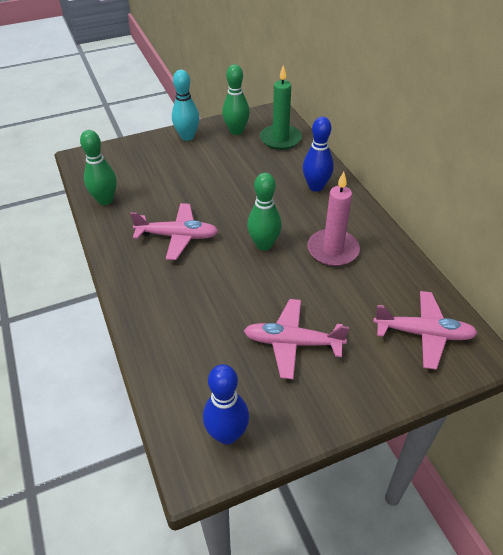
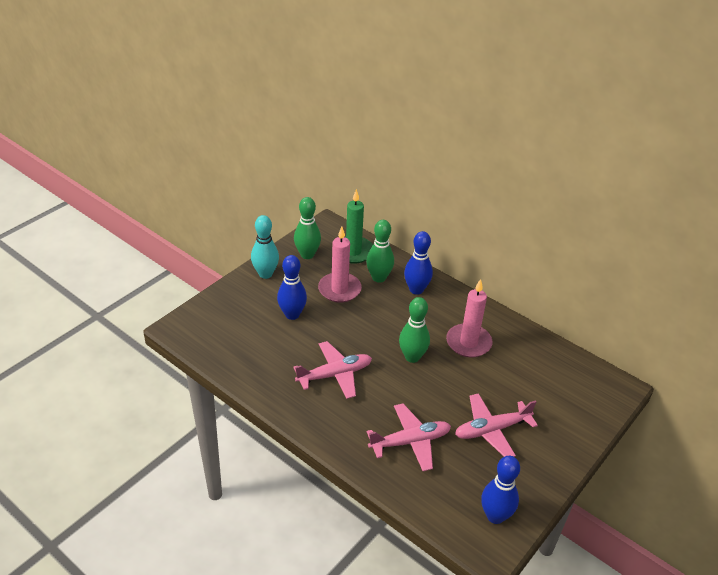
camera: 30 degrees left, 5 degrees down
(105, 200) = (240, 363): green bowling pin -> green bowling pin (379, 278)
(182, 175) = (292, 314): none -> blue bowling pin
(242, 166) = (339, 289): none -> pink candle
(424, 334) = (575, 387): pink plane -> pink plane (410, 442)

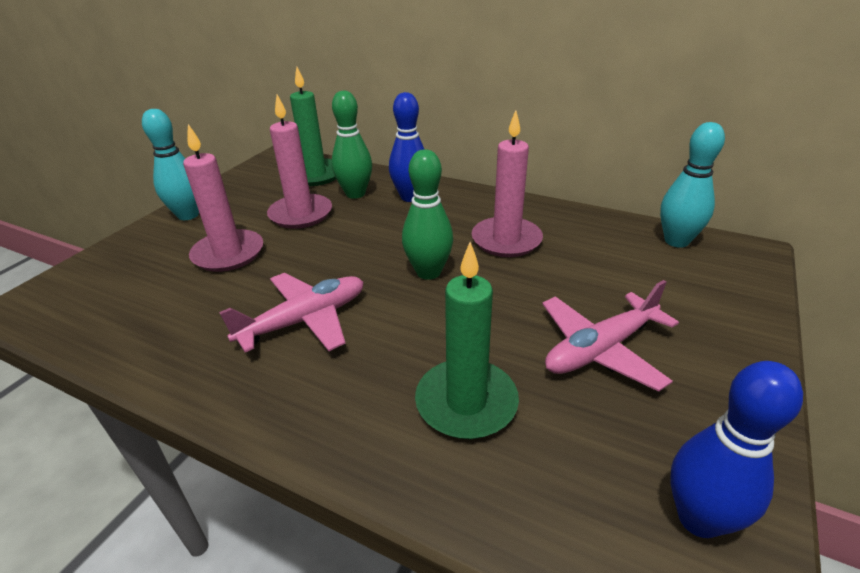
camera: 10 degrees left, 5 degrees down
(292, 314) = (228, 254): blue bowling pin -> pink candle
(307, 255) = (251, 187): green bowling pin -> none
(410, 442) = (466, 402): pink plane -> green candle
(578, 368) = (676, 241): none -> turquoise bowling pin

